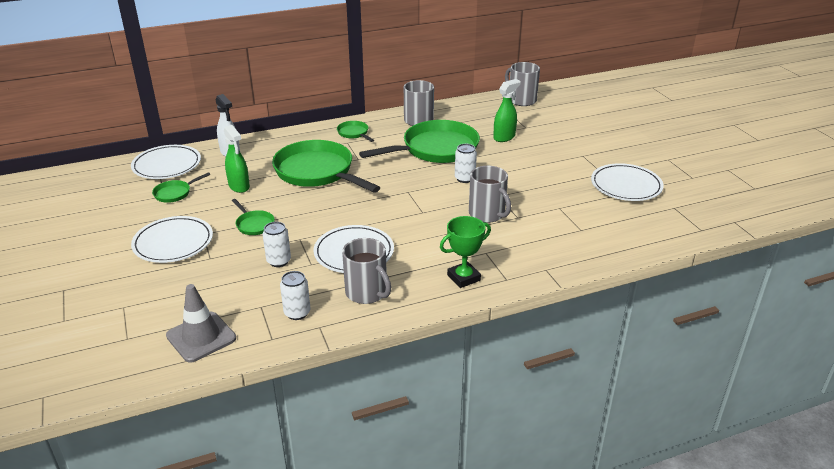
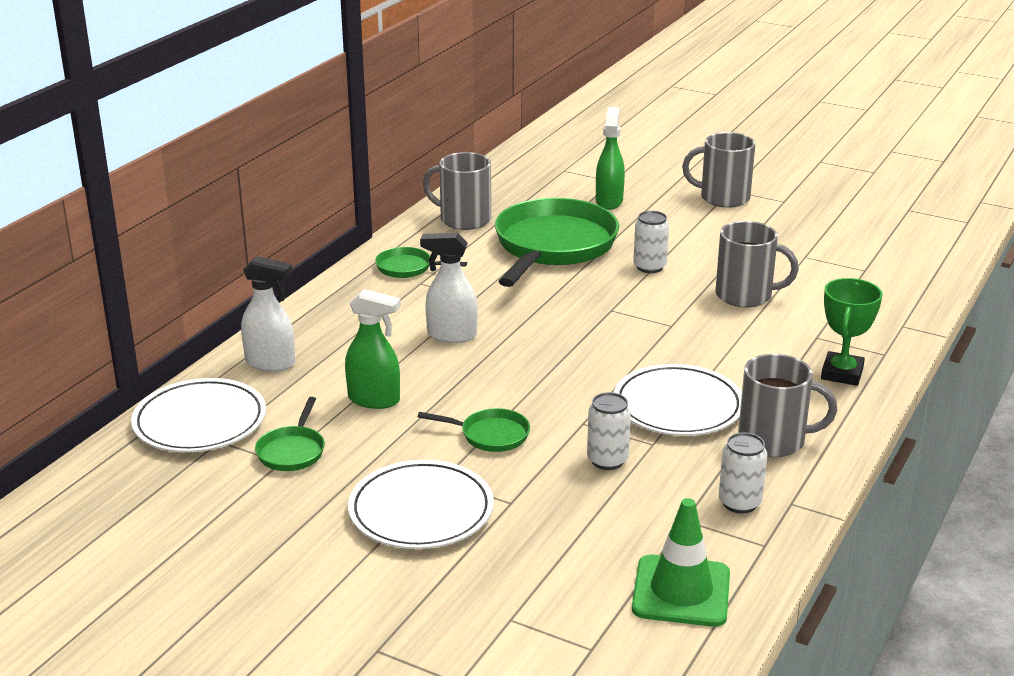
camera: 40 degrees left, 5 degrees down
(201, 337) = (681, 591): grey traffic cone -> green traffic cone
(317, 172) = (451, 335): green pan -> white spray bottle
(521, 100) = (550, 150): grey mug -> grey mug (723, 198)
(626, 185) = (828, 205): white plate -> none

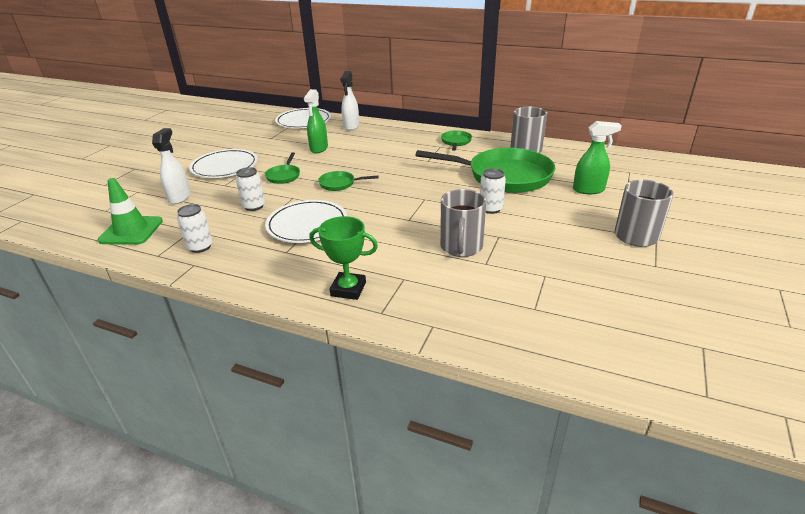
camera: 85 degrees right, 5 degrees up
(292, 451) = (278, 139): green pan -> green pan (339, 184)
(451, 335) = (383, 158): white spray bottle -> white spray bottle (179, 197)
(774, 440) = (263, 259): grey mug -> none

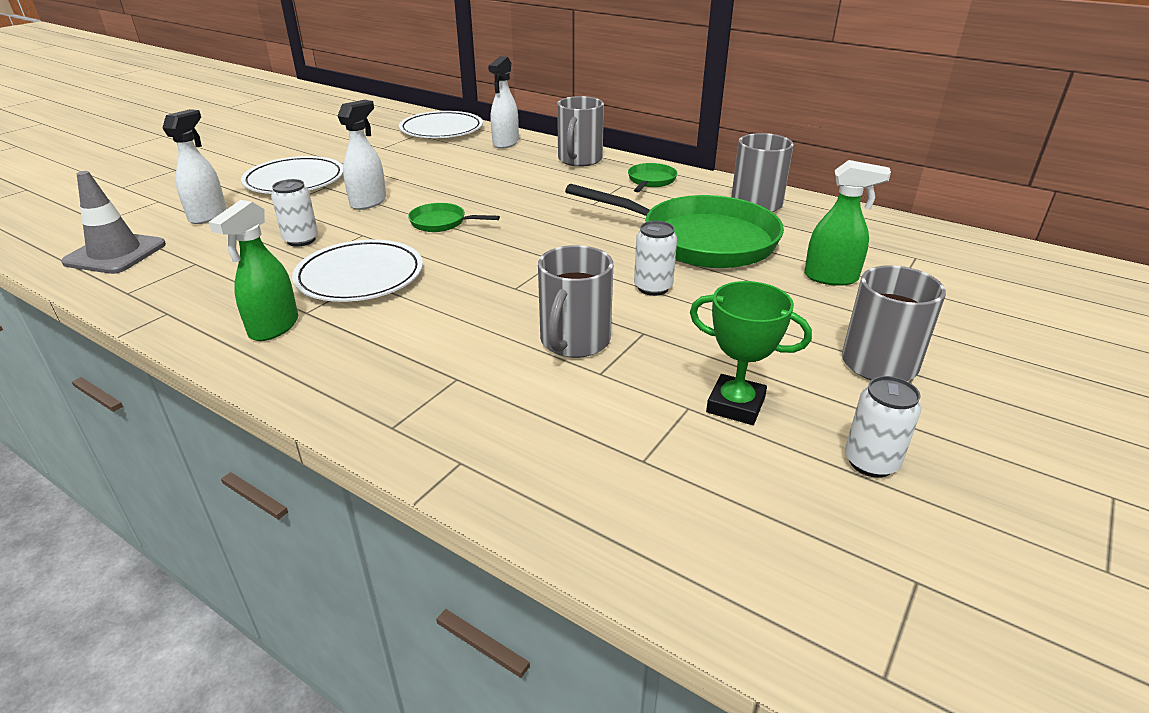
camera: 10 degrees right, 0 degrees up
(131, 231) = (115, 253): green traffic cone -> grey traffic cone
(200, 247) = (191, 288): white can -> white can (871, 462)
(284, 176) = (369, 202): green pan -> white spray bottle
(319, 149) = (441, 169): green spray bottle -> green spray bottle (273, 327)
(348, 289) = (363, 382): green trophy -> green trophy (735, 405)
(404, 133) = (579, 160): none -> grey mug

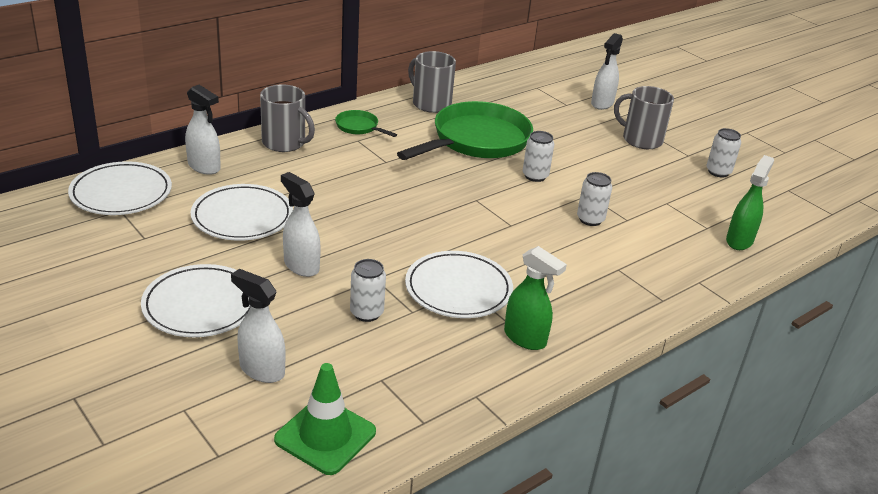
camera: 75 degrees left, 0 degrees up
(115, 253) = (325, 436): grey traffic cone -> green traffic cone
(435, 169) = (242, 217): none -> white plate
(441, 223) = (377, 235): green pan -> none
(574, 341) = (590, 219): grey mug -> white can
(735, 405) = (668, 189): green trophy -> none
(831, 278) = (549, 119): green spray bottle -> green spray bottle (739, 241)
(952, 313) = (602, 104): none -> white spray bottle

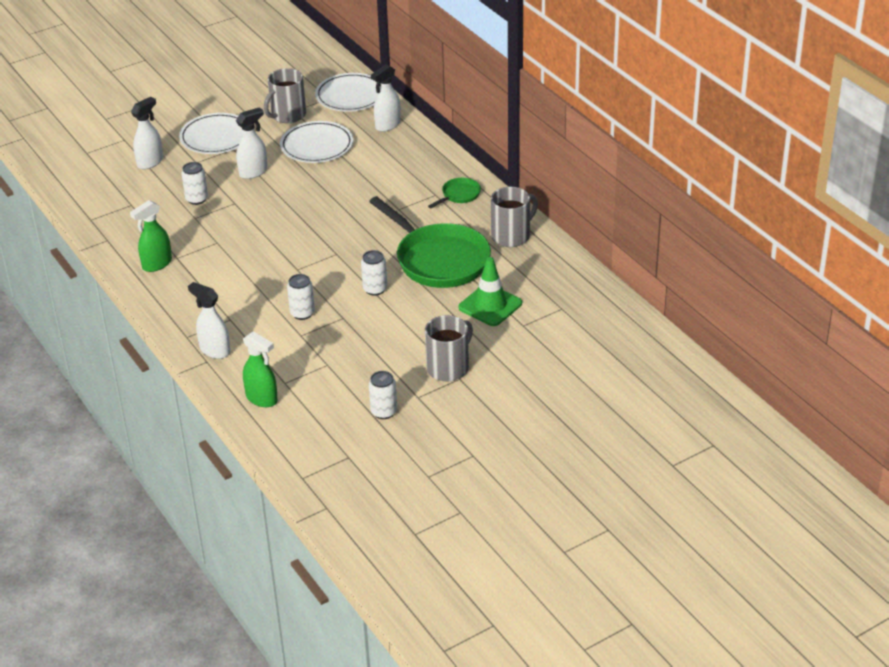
camera: 100 degrees right, 5 degrees up
(285, 143) = (427, 159): grey mug -> grey mug (287, 115)
(325, 436) = (90, 185): green traffic cone -> green traffic cone (490, 305)
(458, 289) = (217, 238): white plate -> none
(602, 104) = (528, 351): white spray bottle -> white spray bottle (214, 350)

